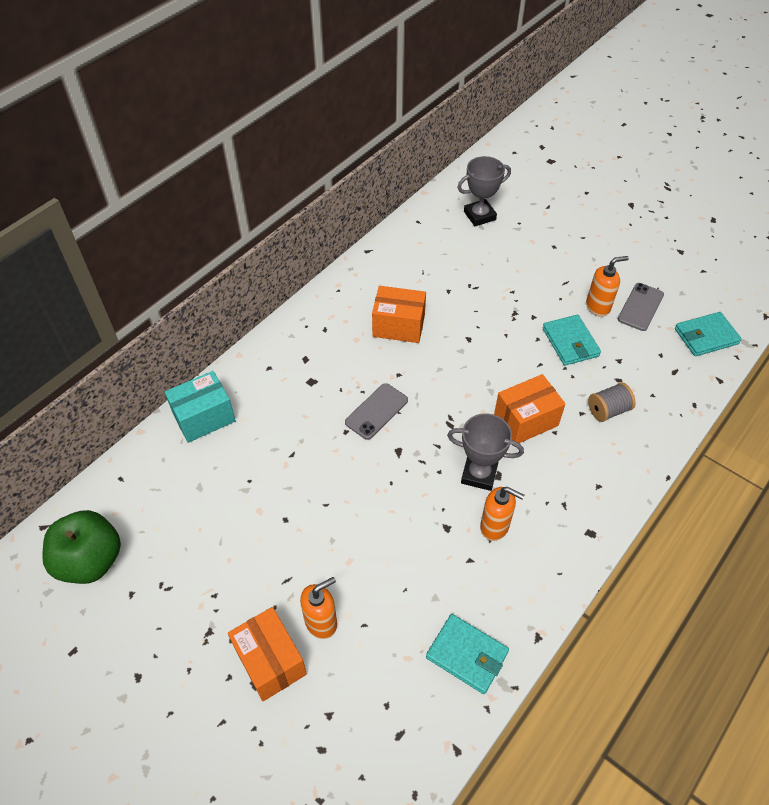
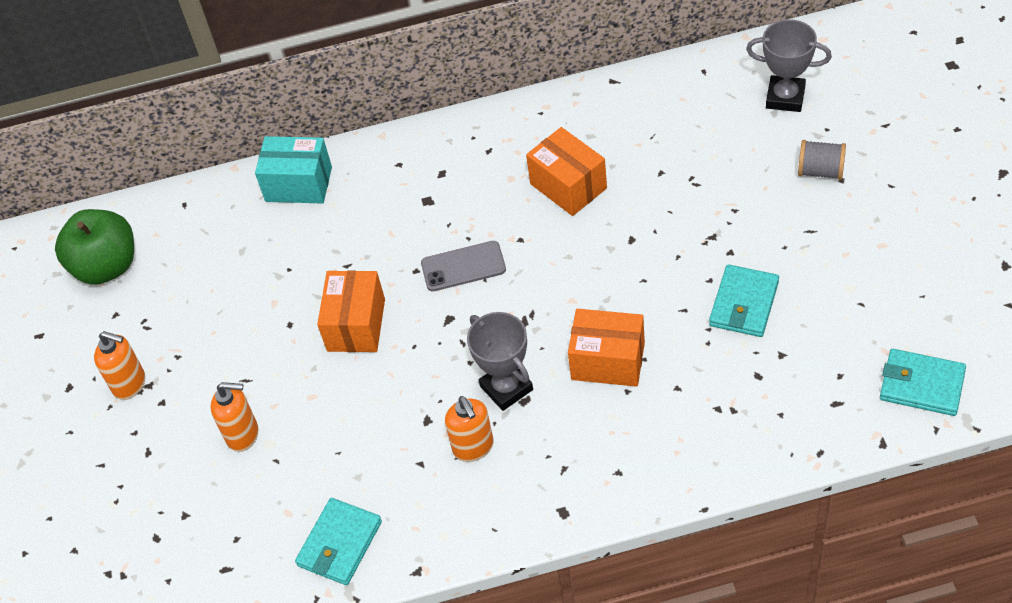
camera: 45 degrees right, 0 degrees up
(270, 661) = (176, 440): orange box -> orange box (356, 325)
(467, 655) = (339, 543): turquoise wallet -> turquoise wallet turned 45 degrees clockwise
(598, 307) = (820, 280): orange soap dispenser -> orange soap dispenser (130, 384)
(608, 410) = (710, 401): grey spool -> grey spool (820, 171)
(640, 307) = (874, 307): grey phone -> none

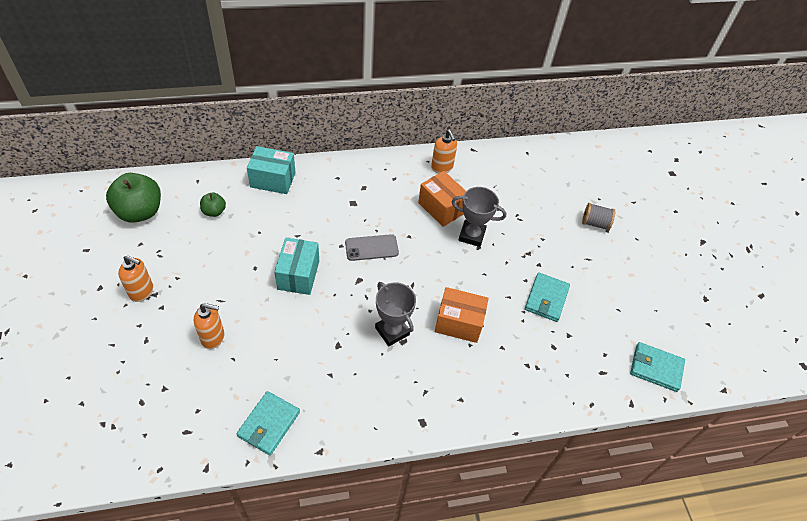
camera: 10 degrees left, 0 degrees up
(216, 248) = (214, 211): none -> green apple
(356, 325) = (298, 275): orange box -> turquoise box
(473, 447) = (367, 368): orange soap dispenser -> orange soap dispenser (442, 167)
(785, 97) = (575, 176): grey trophy -> grey trophy (471, 235)

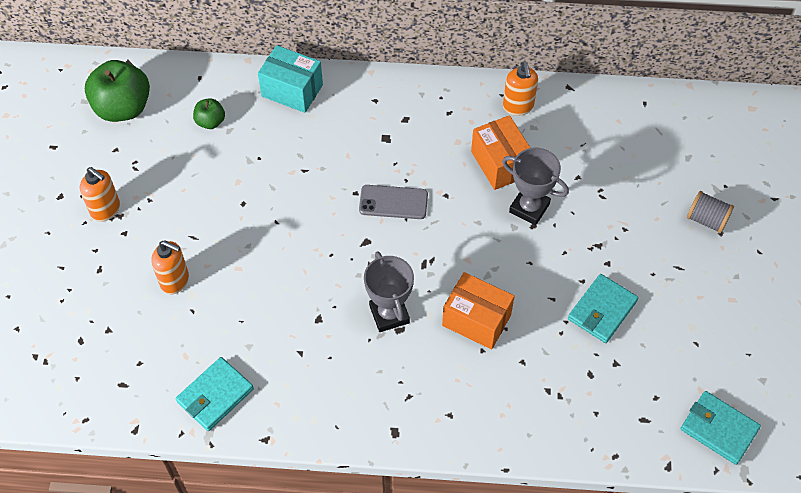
camera: 20 degrees right, 5 degrees up
(298, 275) = (293, 222): turquoise box -> none

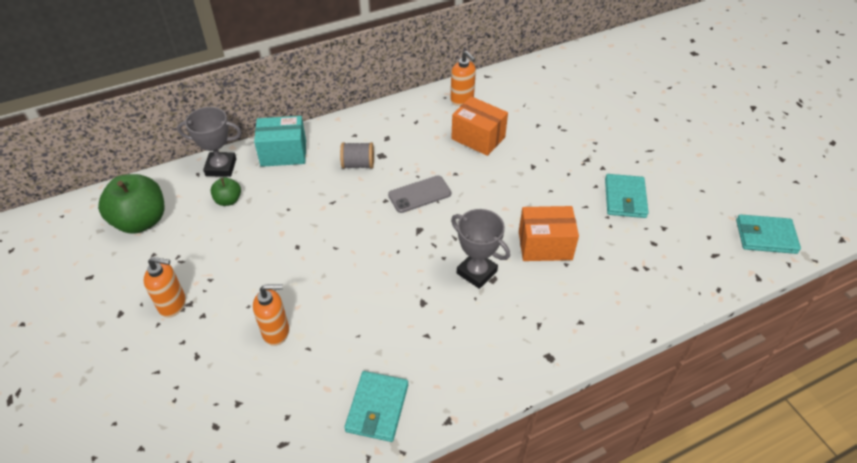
camera: 30 degrees left, 10 degrees down
(529, 208) = (521, 157): grey trophy -> grey trophy (221, 167)
(706, 220) = (641, 115): grey spool -> grey spool (358, 164)

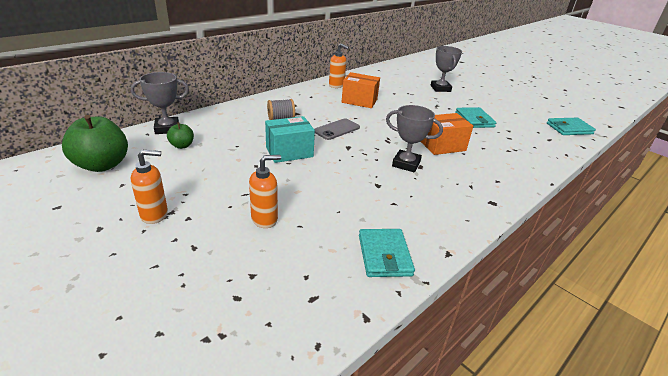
camera: 20 degrees left, 15 degrees down
(283, 153) = (218, 117): turquoise box -> turquoise box (289, 152)
(616, 120) = (440, 88): none -> grey trophy

